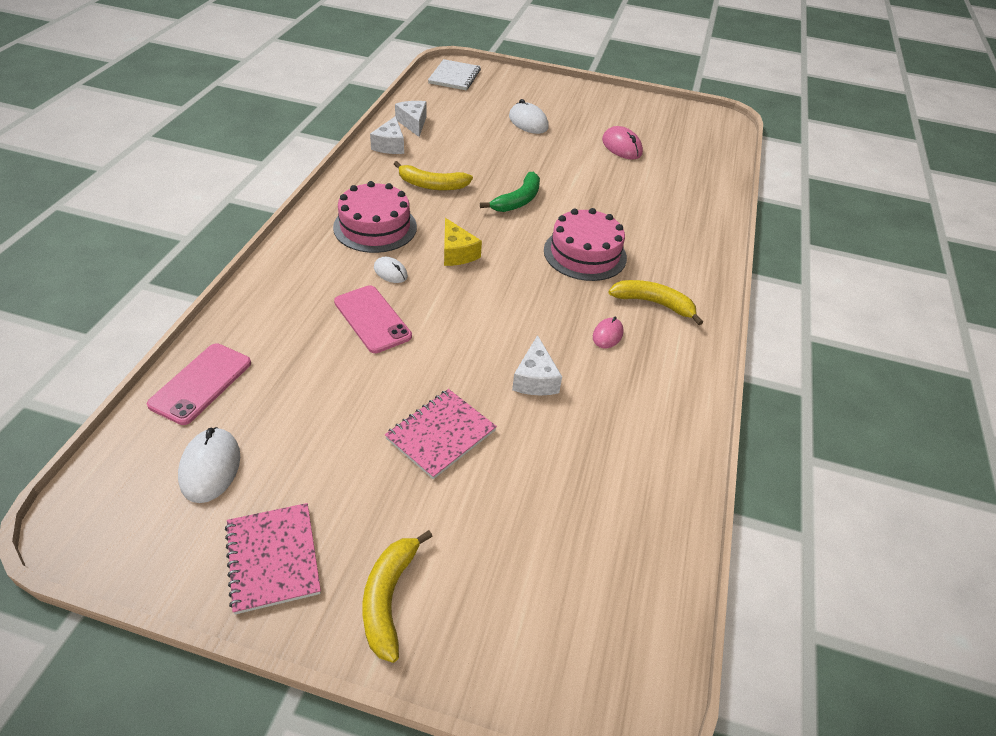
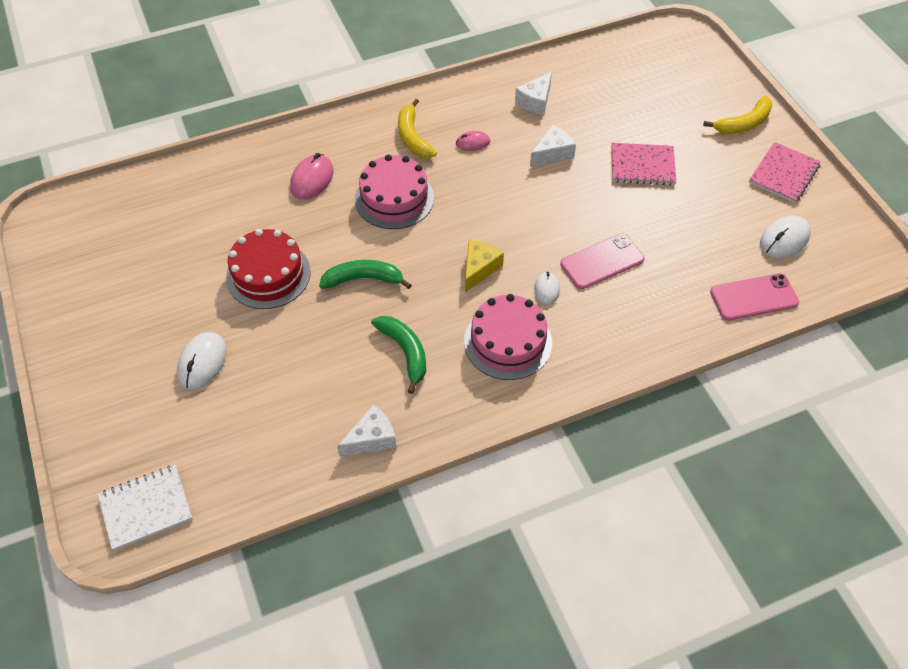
camera: 125 degrees left, 10 degrees up
(372, 319) = (602, 262): pink phone -> pink phone turned 45 degrees clockwise
(413, 123) = (306, 455): white cheese -> white cheese (535, 101)
(431, 185) = (405, 352): yellow banana -> green banana
(572, 169) = (268, 274): none -> red cake
(621, 147) = (184, 264): pink mouse -> pink mouse (312, 179)

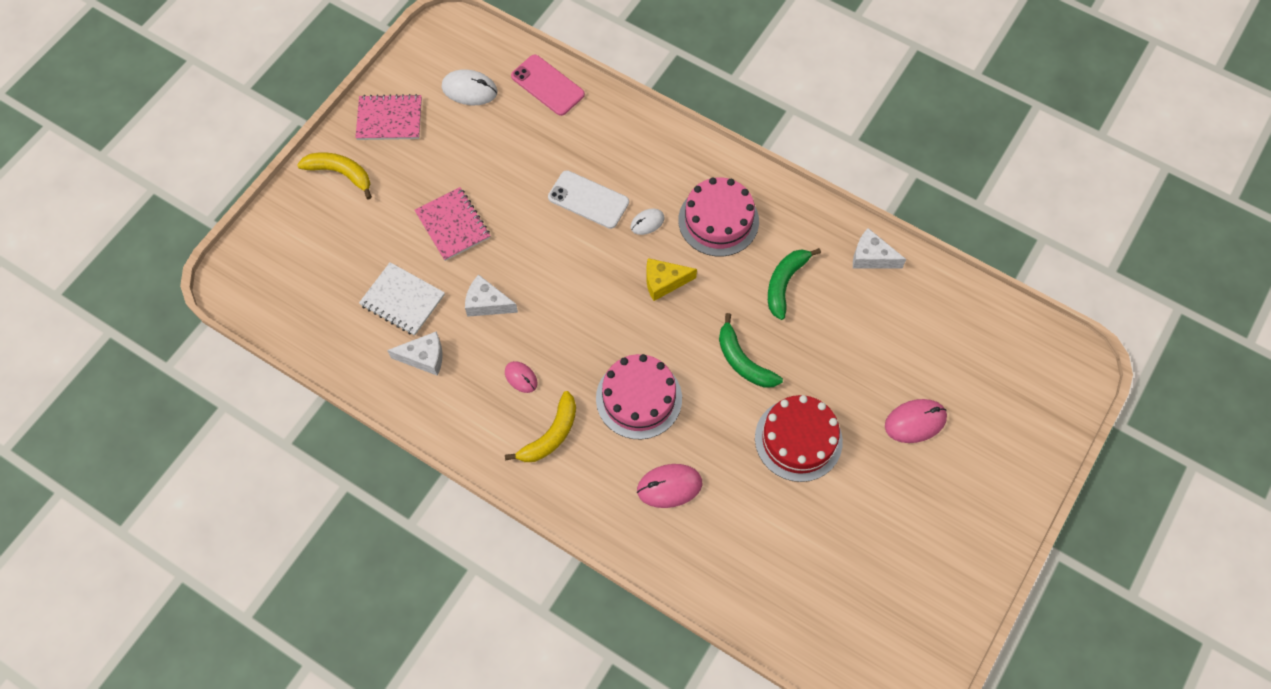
camera: 125 degrees left, 10 degrees up
(146, 508) = (1046, 362): white notebook -> white notebook (402, 300)
(202, 362) = (915, 422): white mouse -> pink mouse
(602, 262) = (588, 200): pink phone -> white phone

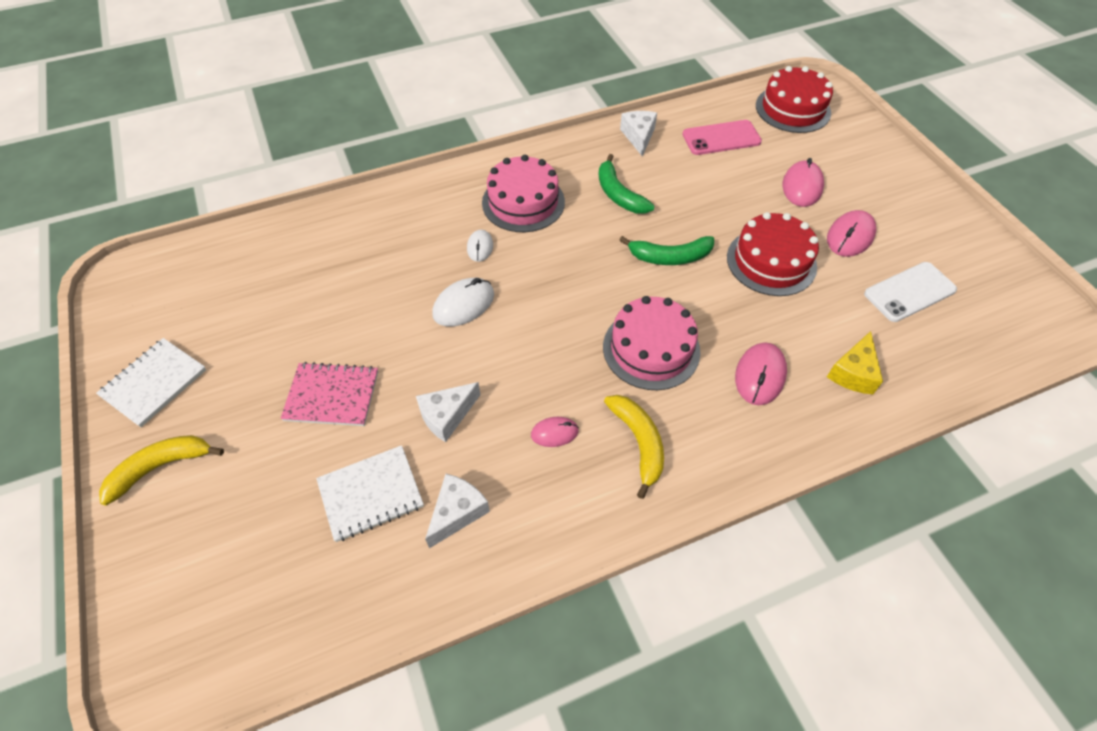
camera: 55 degrees left, 10 degrees down
(389, 119) = (154, 383): pink notebook -> white notebook
(469, 90) = (205, 298): white mouse -> white mouse (463, 304)
(547, 85) = (271, 240): pink phone -> pink phone (721, 138)
(588, 200) = (416, 274): white phone -> white phone (909, 292)
(664, 282) = (549, 267): yellow cheese -> yellow cheese (853, 373)
(871, 257) = (638, 136): white cheese -> white cheese turned 120 degrees clockwise
(880, 489) = (850, 236): none -> pink mouse
(1025, 364) = (792, 109): none -> red cake

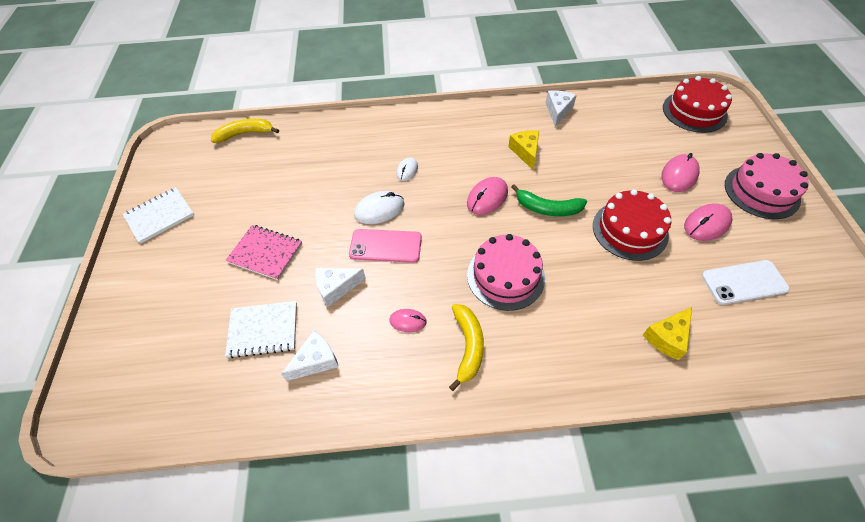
camera: 20 degrees right, 0 degrees up
(161, 467) = (141, 273): yellow banana -> yellow banana (245, 134)
(523, 202) = (451, 144): pink cake -> pink cake (761, 191)
(618, 194) = (525, 152): green banana -> yellow cheese
(721, 138) = (624, 124): pink phone -> pink phone (385, 246)
(760, 375) = (585, 319): pink mouse -> pink mouse (487, 198)

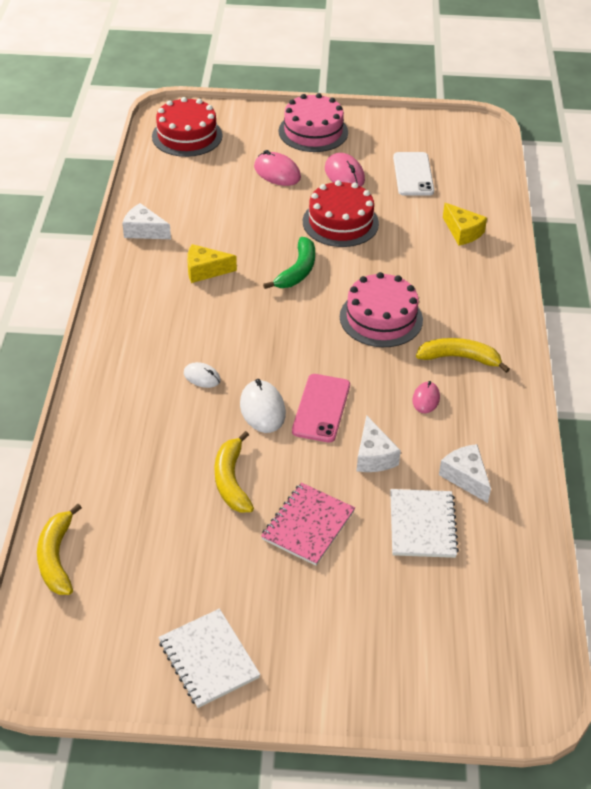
camera: 85 degrees left, 10 degrees down
(307, 203) = (231, 480): none -> yellow banana
(487, 198) = (269, 314): pink mouse -> none

